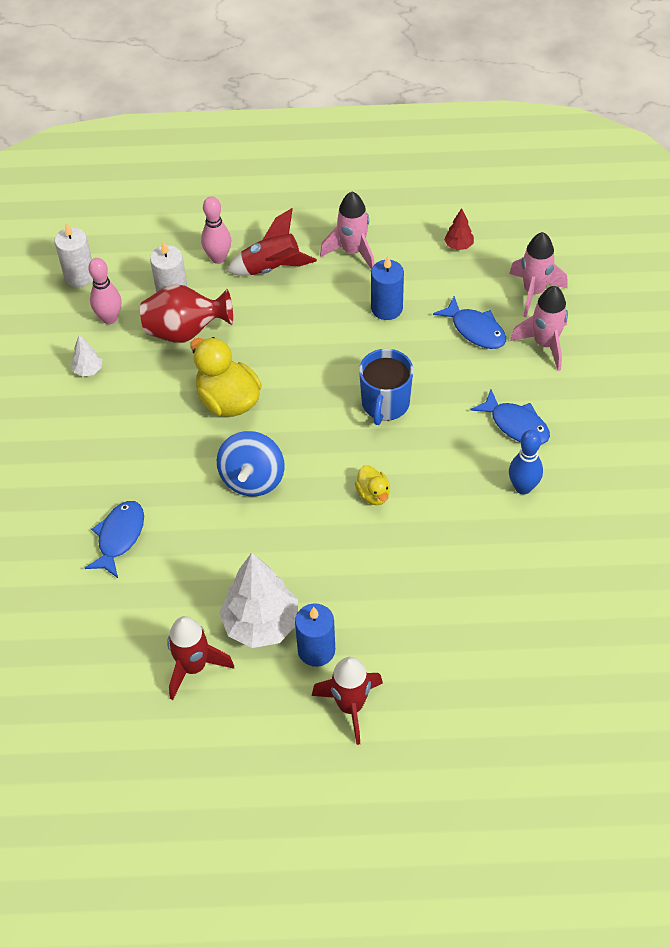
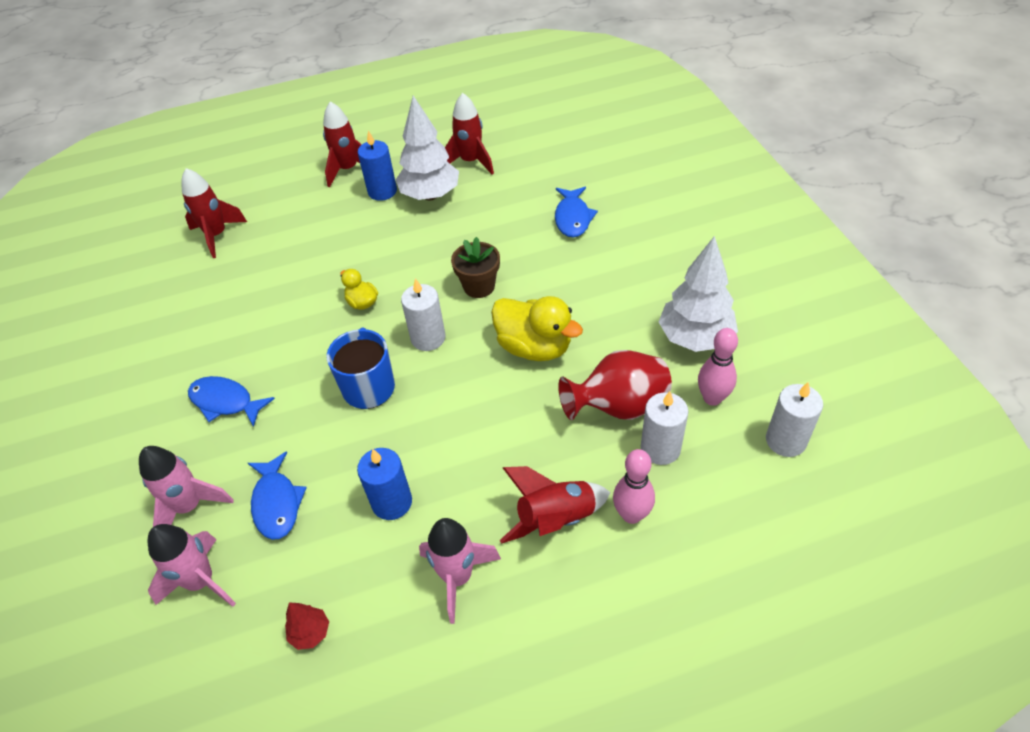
camera: 165 degrees right, 5 degrees down
(88, 370) = (695, 338): white tree -> white tree, size x2.21
(252, 479) = (479, 286): blue spinning top -> brown flower pot
(319, 436) = (428, 338): none -> white candle
(475, 330) = (277, 503): blue fish -> blue fish turned 135 degrees counterclockwise
(523, 487) = (218, 344): blue bowling pin -> none
(526, 640) = (217, 235): none -> red rocket

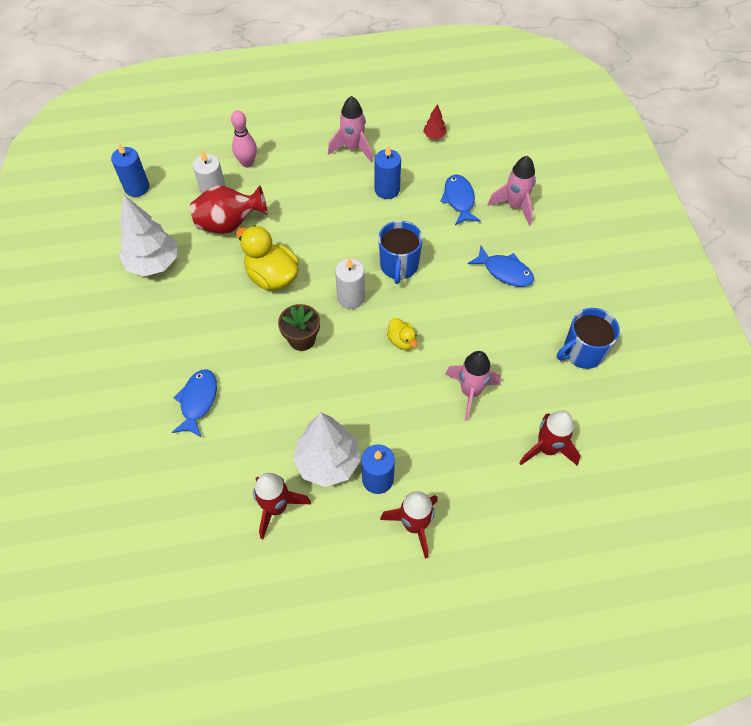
camera: 175 degrees left, 10 degrees up
(152, 324) = (582, 352): none -> blue mug
(201, 582) = (498, 166): pink rocket -> pink rocket (470, 392)
(555, 519) = (291, 167): red rocket -> none
(712, 398) = (166, 219): pink bowling pin -> none
(785, 440) = (137, 187): white candle -> blue candle

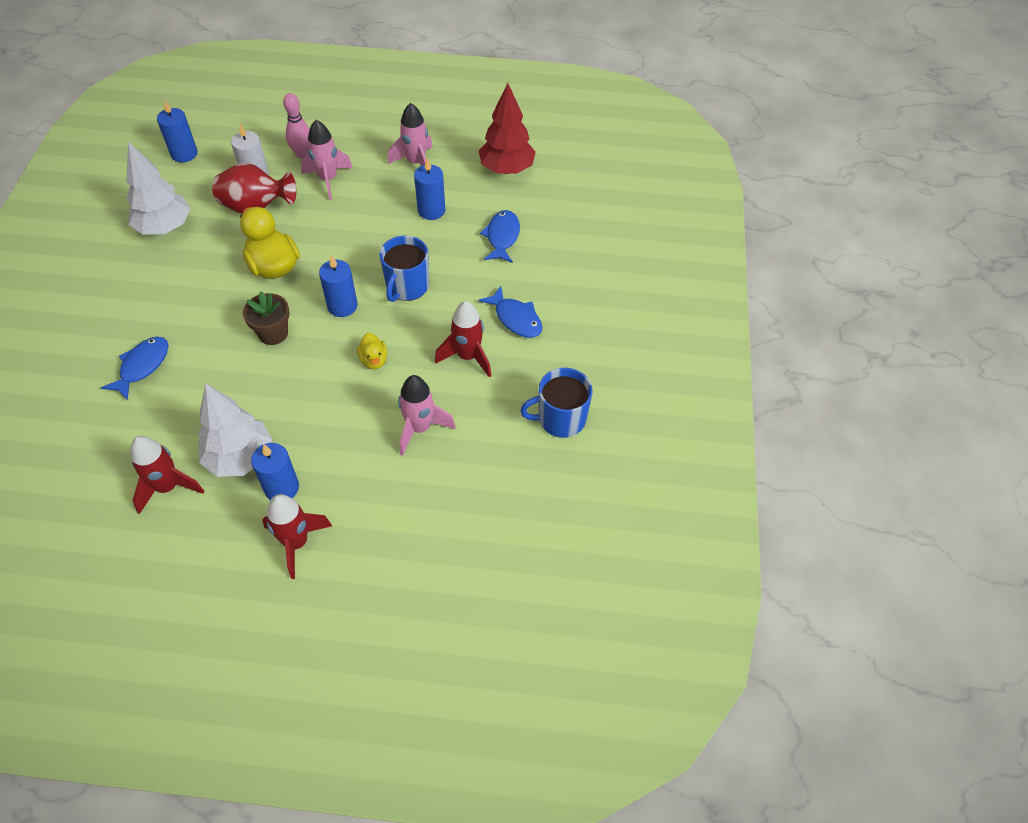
camera: 15 degrees right, 5 degrees down
(351, 298) = (342, 306): white candle -> blue candle
(434, 136) = (507, 169): red tree -> red tree, size x2.21
(515, 206) = (559, 256): pink rocket -> pink rocket (328, 180)
(547, 448) = (473, 506): red rocket -> red rocket (467, 356)

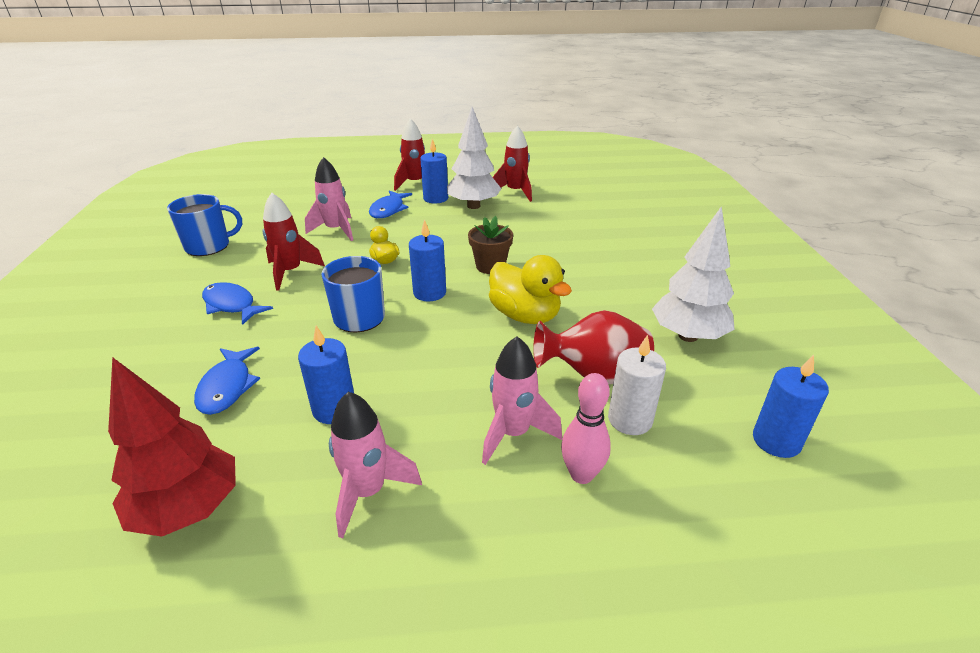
camera: 170 degrees right, 20 degrees down
(142, 366) = (591, 236): blue fish -> blue fish (388, 210)

